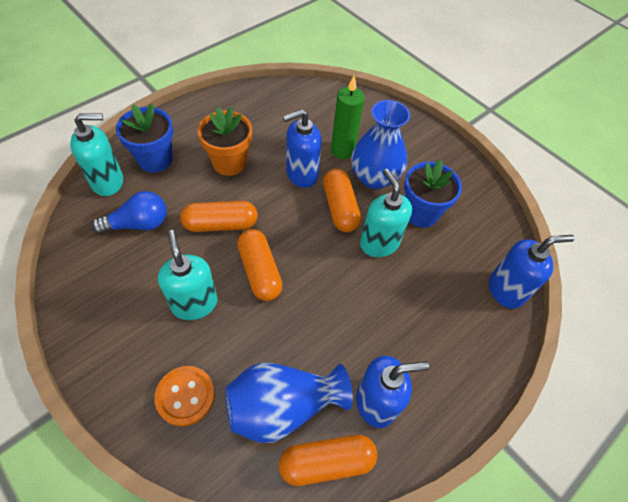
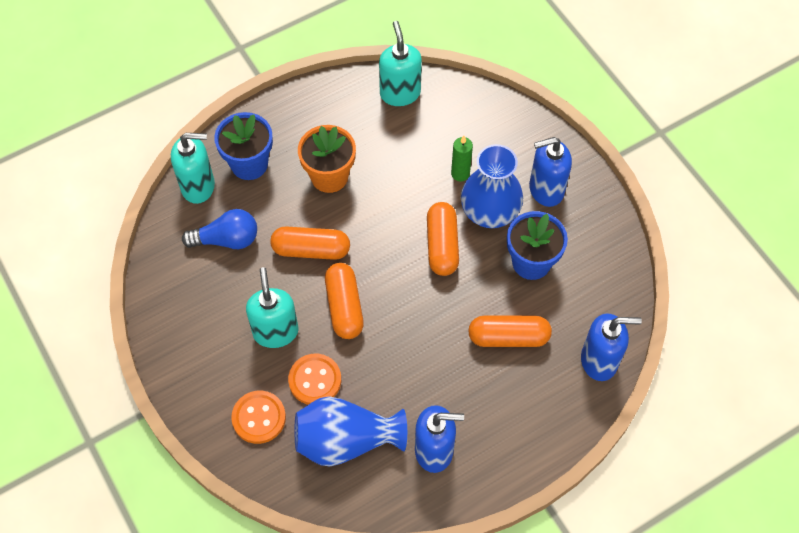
camera: 15 degrees right, 5 degrees up
(240, 347) = (315, 380): none -> orange button
(301, 174) = (407, 200): blue soap dispenser -> blue soap dispenser (546, 190)
(326, 462) = (377, 493): orange capsule -> orange capsule (508, 337)
(342, 150) = (460, 174): green candle -> green candle, size x0.67
(379, 243) = (475, 292): turquoise soap dispenser -> turquoise soap dispenser (400, 93)

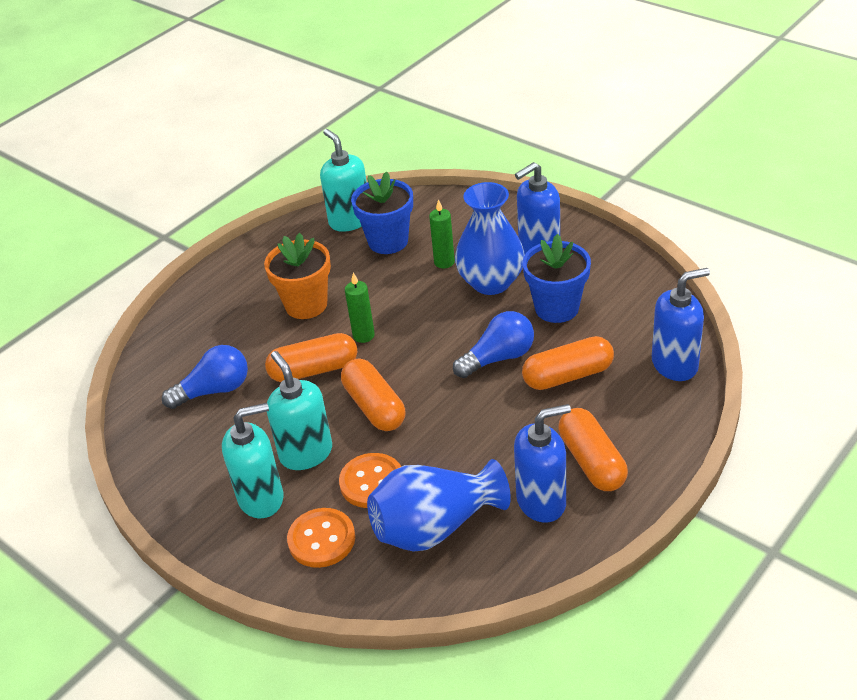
camera: 15 degrees left, 20 degrees down
(198, 186) = (163, 355): turquoise soap dispenser -> turquoise soap dispenser (261, 498)
(249, 164) = (213, 320): blue flower pot -> blue flower pot (388, 241)
(363, 229) = (363, 335): none -> green candle
(442, 245) = (455, 323): orange capsule -> orange capsule (592, 461)
(461, 296) = (498, 358): none -> blue light bulb

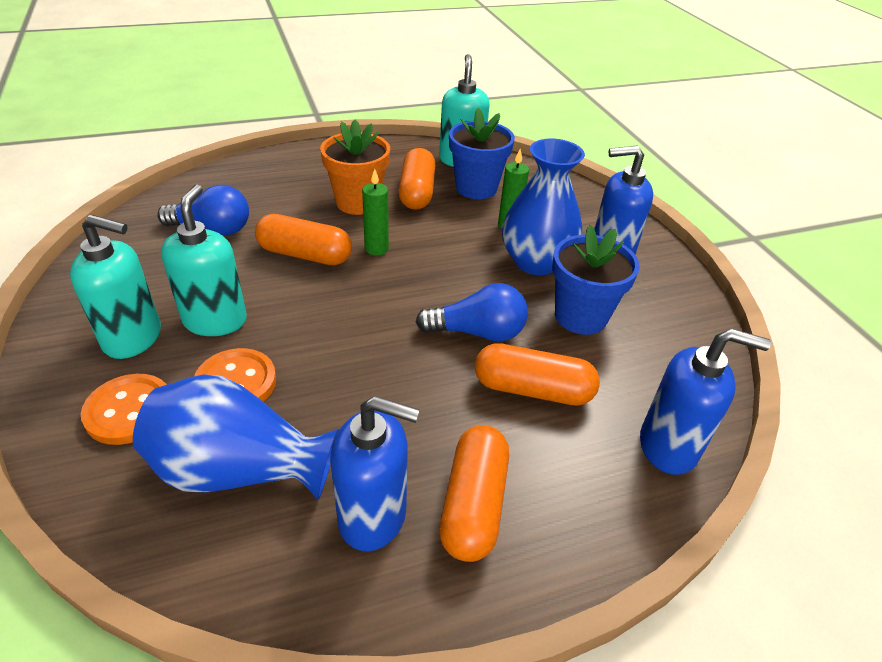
camera: 25 degrees right, 0 degrees up
(374, 406) = (318, 313): orange capsule -> orange capsule (417, 192)

